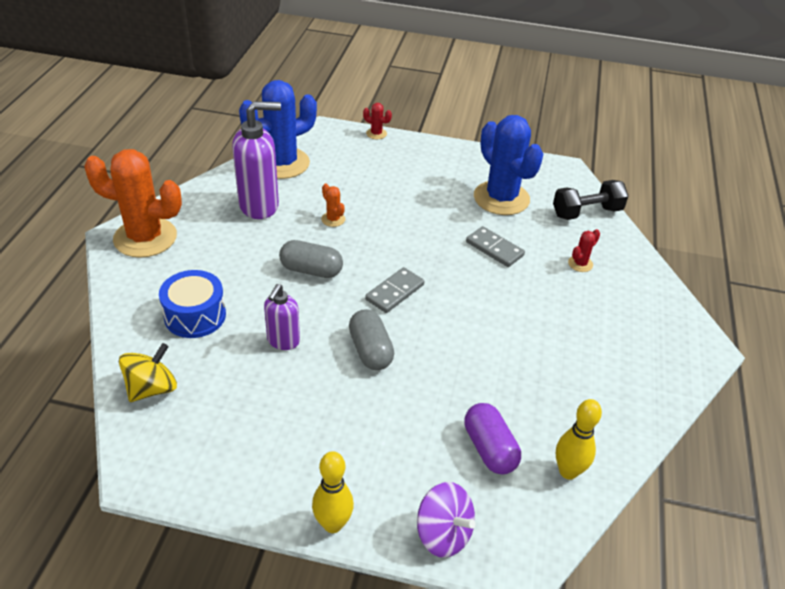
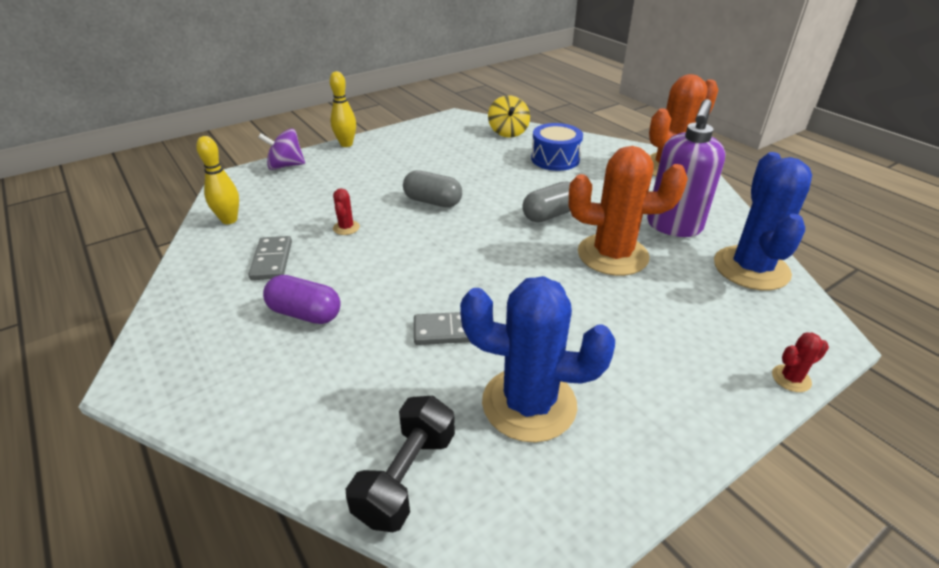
camera: 135 degrees right, 5 degrees down
(283, 341) = (489, 177): purple soap dispenser -> none
(333, 219) = (612, 255): orange cactus -> orange cactus, size x2.47
(395, 292) = (474, 239): grey domino -> grey domino (271, 260)
(489, 449) = (294, 203): purple capsule -> purple capsule (305, 313)
(580, 264) = (345, 382): red cactus -> red cactus (346, 228)

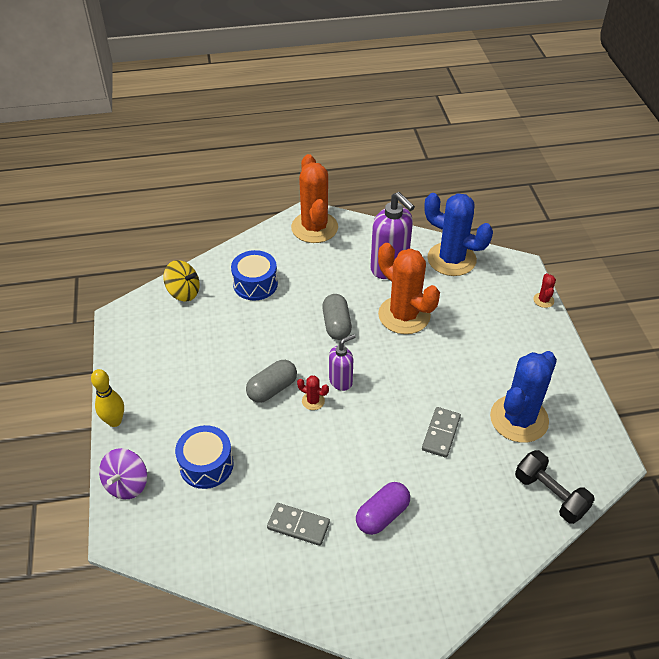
camera: 65 degrees left, 10 degrees up
(229, 220) = (209, 550): yellow bowling pin -> none
(322, 193) = (206, 465): none -> blue drum
(346, 228) = (277, 461): red cactus -> red cactus (313, 401)
(474, 237) = (341, 381): none -> purple soap dispenser
(612, 255) = (404, 315): orange cactus -> orange cactus turned 75 degrees counterclockwise

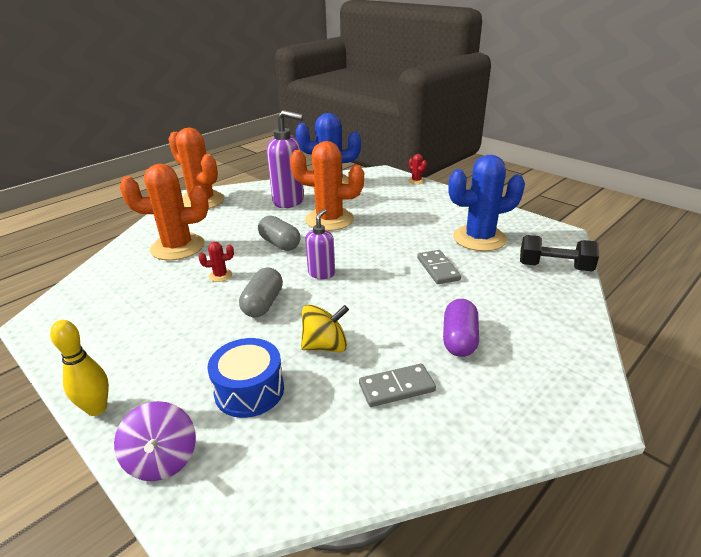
camera: 35 degrees left, 15 degrees down
(184, 292) = (104, 277): yellow spinning top -> yellow spinning top (325, 346)
(255, 284) = (177, 247): blue drum -> orange cactus
(313, 401) = (311, 295): red cactus -> red cactus (220, 275)
(519, 419) = (479, 238): blue cactus -> blue cactus turned 75 degrees clockwise

